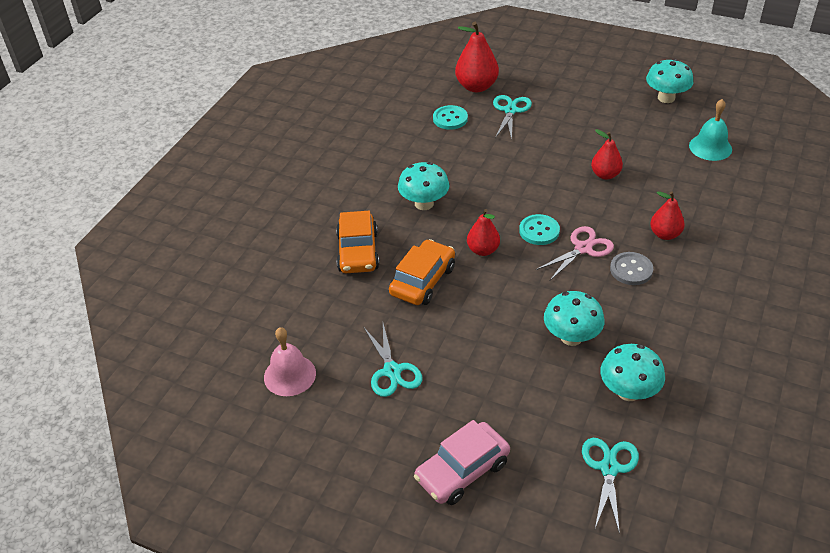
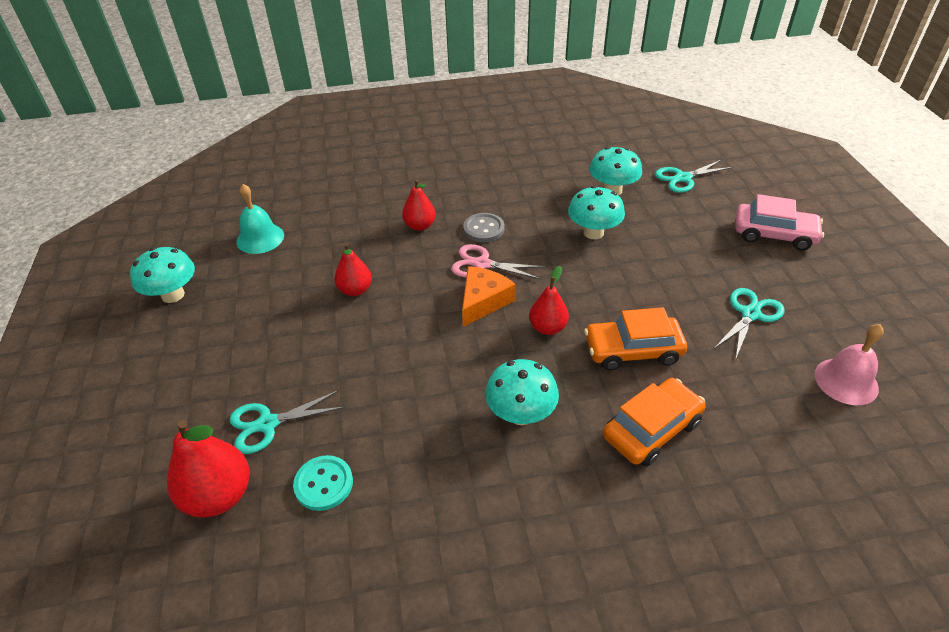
camera: 125 degrees left, 0 degrees up
(539, 231) = (483, 301): turquoise button -> orange cheese

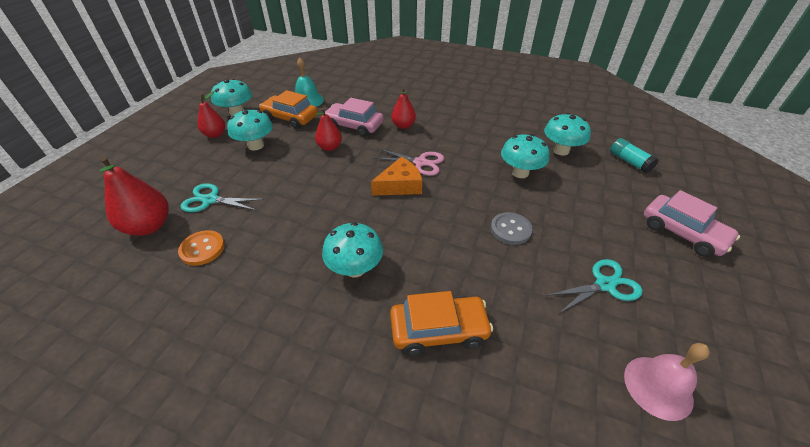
camera: 30 degrees right, 0 degrees up
(252, 328) = (256, 145): none -> turquoise mushroom
(324, 484) = (202, 249): turquoise button -> orange button
(359, 250) = (354, 126): none -> pink car
(481, 264) = (420, 162): pink scissors -> pink scissors turned 150 degrees clockwise
(484, 229) = (442, 142): grey button -> grey button (510, 229)
(547, 328) = (427, 221): red pear -> red pear (215, 134)
(632, 350) = (476, 265): orange car -> orange car (290, 118)
(683, 178) = (629, 162): turquoise scissors -> turquoise glue stick

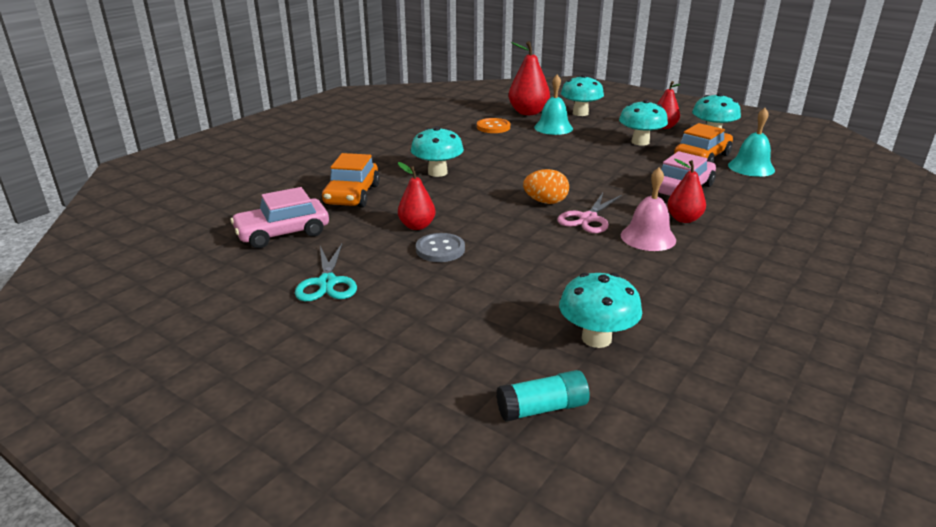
camera: 105 degrees right, 15 degrees down
(210, 200) = (553, 128): turquoise scissors -> turquoise bell
(330, 147) = (632, 173): red pear -> red pear (417, 226)
(400, 185) = (545, 202): orange cheese -> orange egg
(520, 172) = (545, 283): turquoise mushroom -> turquoise mushroom (580, 113)
(658, 387) = (217, 271): pink bell -> pink bell (648, 237)
(682, 232) = (352, 381): pink car -> pink car (283, 233)

